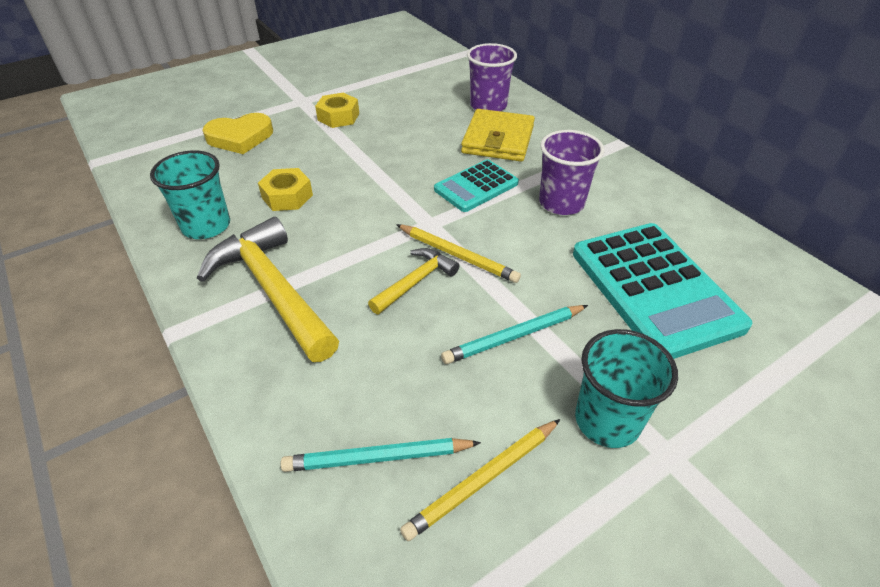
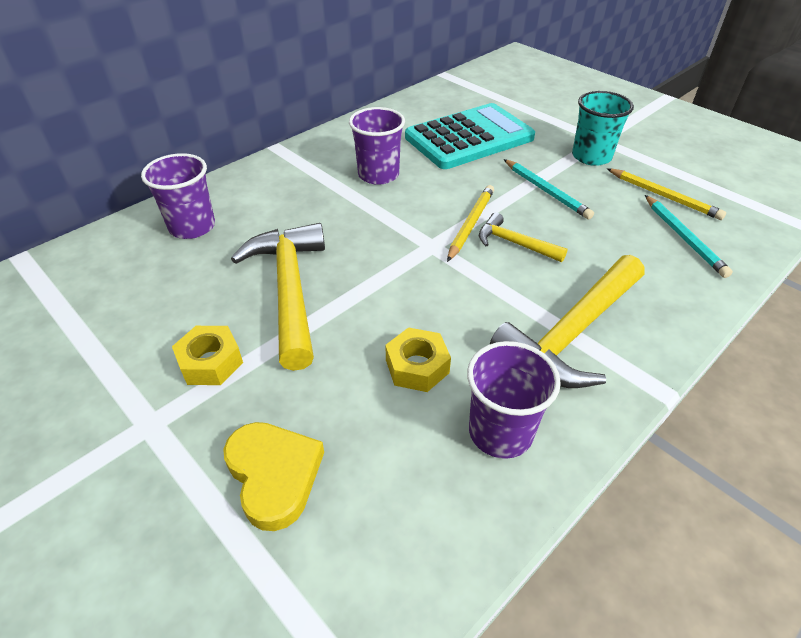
camera: 100 degrees left, 0 degrees up
(206, 226) = (500, 432): turquoise cup -> purple cup
(396, 146) = (290, 290): none -> yellow hammer
(476, 186) = (363, 222): turquoise calculator -> none
(498, 140) = (272, 215): yellow wallet -> none

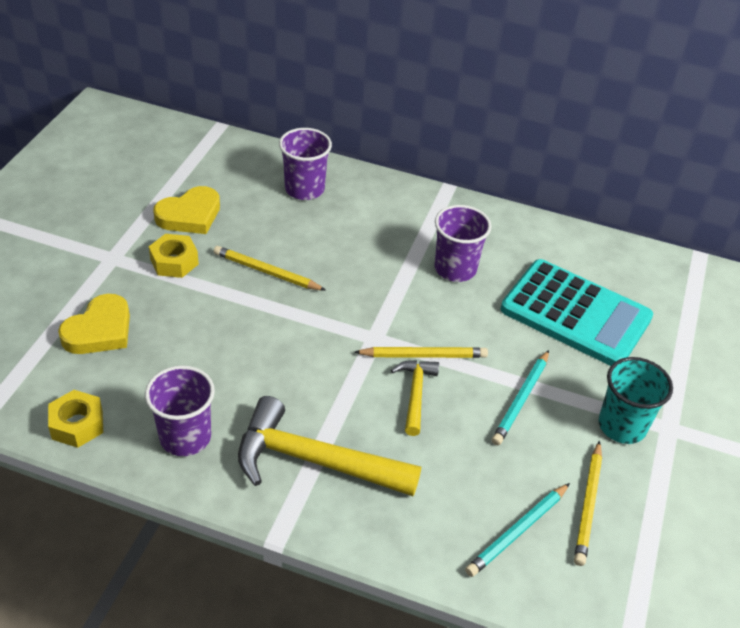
camera: 60 degrees right, 0 degrees up
(144, 326) = (190, 215): none -> yellow heart
(290, 290) = (266, 272): yellow hammer -> yellow pencil
(417, 366) = (225, 371): yellow nut -> yellow nut (77, 424)

